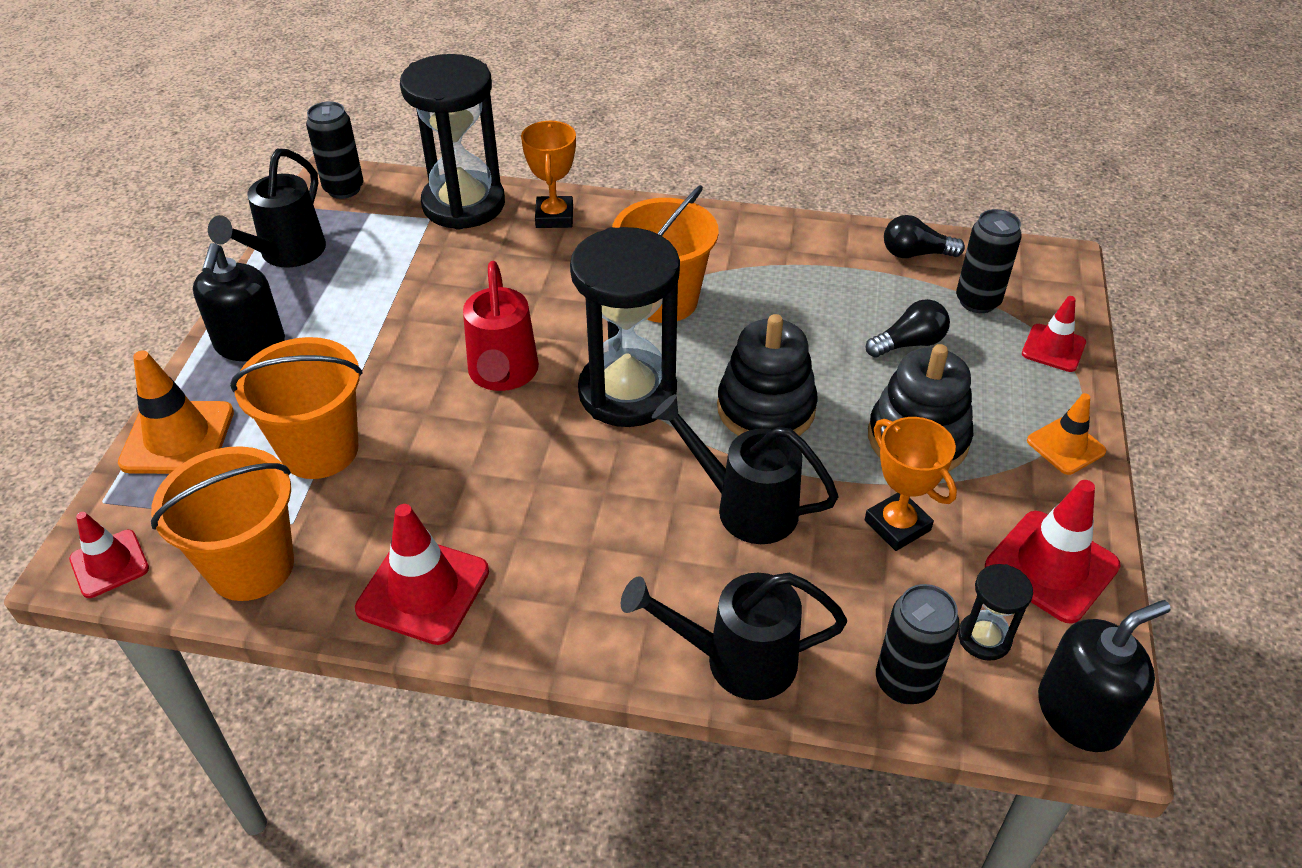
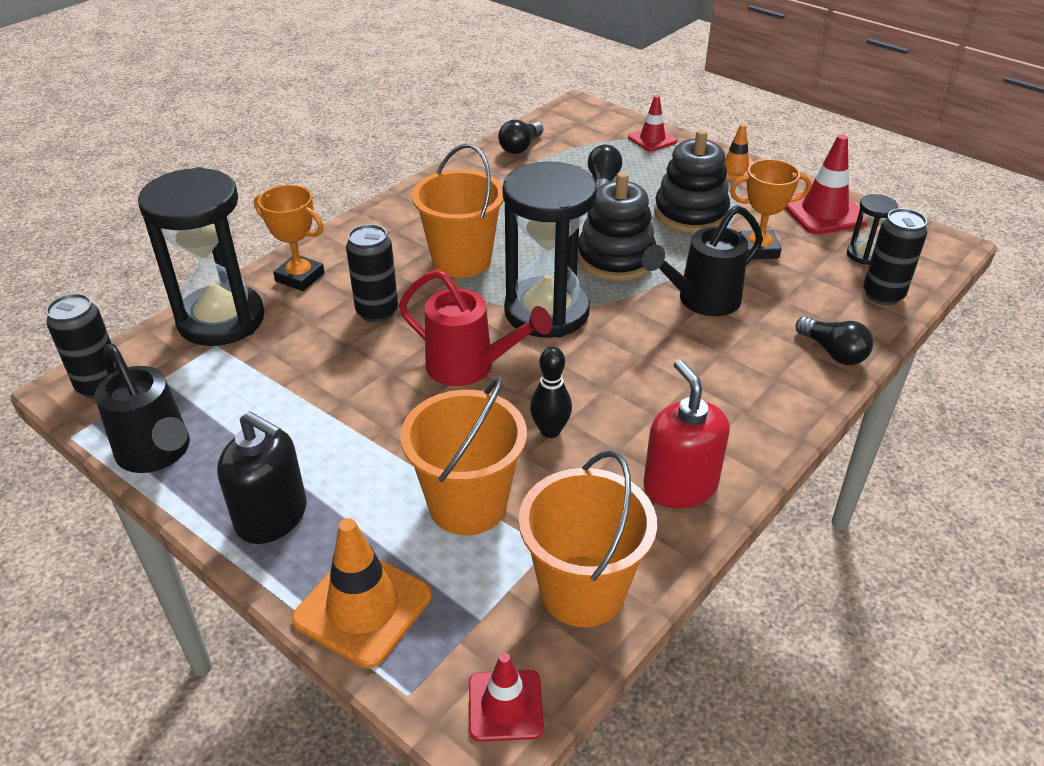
camera: 60 degrees left, 5 degrees down
(423, 590) = (680, 485): red traffic cone -> red soap dispenser
(447, 465) = (550, 431): none -> black bowling pin
(737, 660) = (833, 352): black watering can -> black light bulb
(977, 301) = (587, 145): black can -> black can (377, 312)
(1079, 713) = (932, 247): black soap dispenser -> none

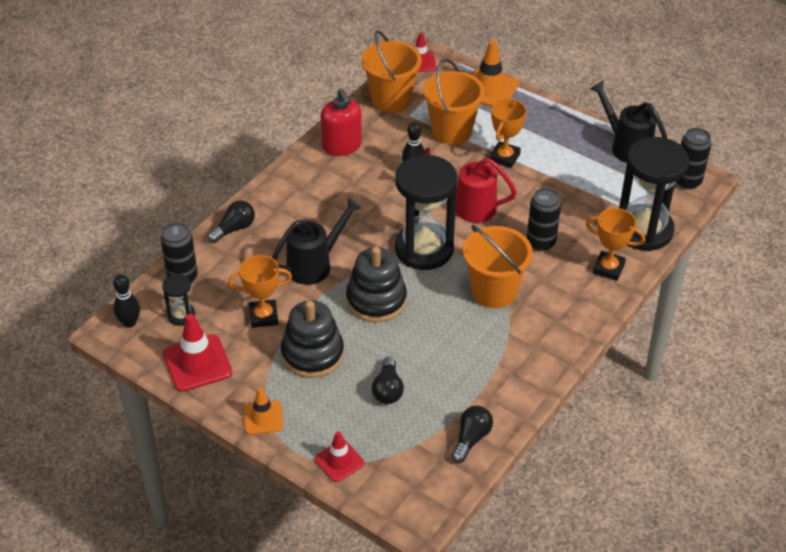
camera: 175 degrees right, 5 degrees up
(272, 516) = (548, 121): black soap dispenser -> none
(384, 445) = (504, 157): none -> orange trophy
(833, 352) = (234, 229): black light bulb -> black light bulb turned 90 degrees clockwise
(927, 251) = (129, 322): none -> black bowling pin

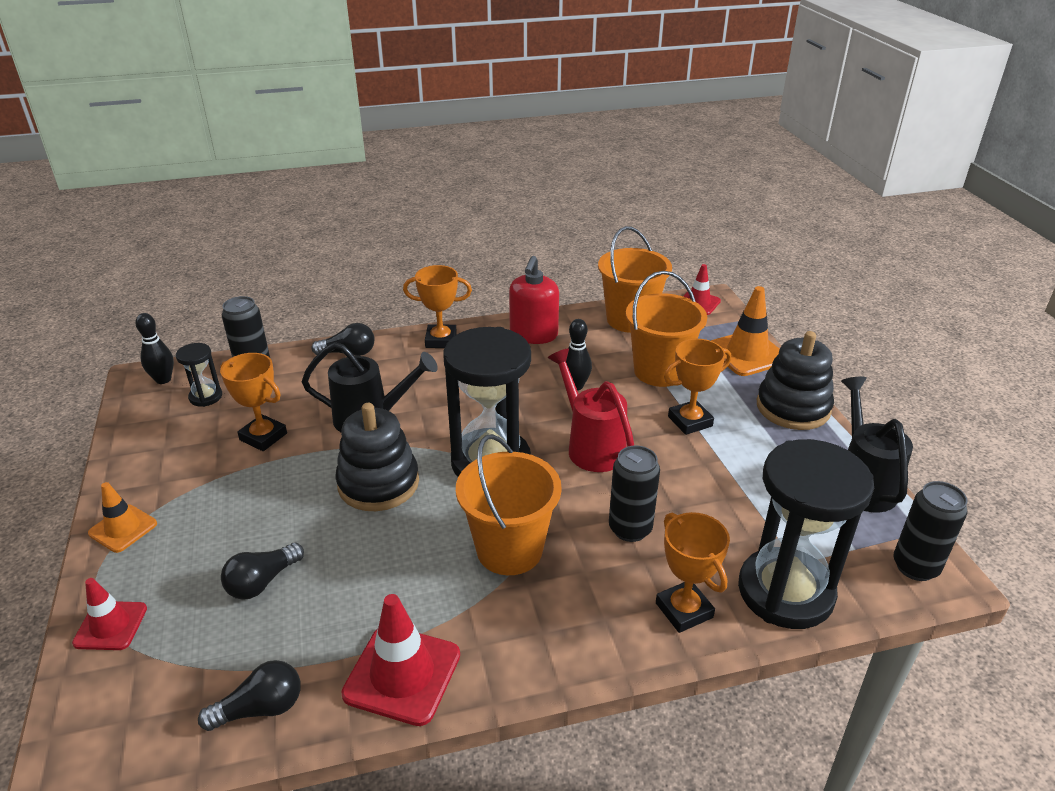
camera: 40 degrees right, 10 degrees down
(197, 363) = (154, 443): red traffic cone -> red traffic cone (402, 674)
(285, 184) = (441, 340): none -> orange trophy
(312, 354) = (251, 497): black stacking toy -> black stacking toy (793, 407)

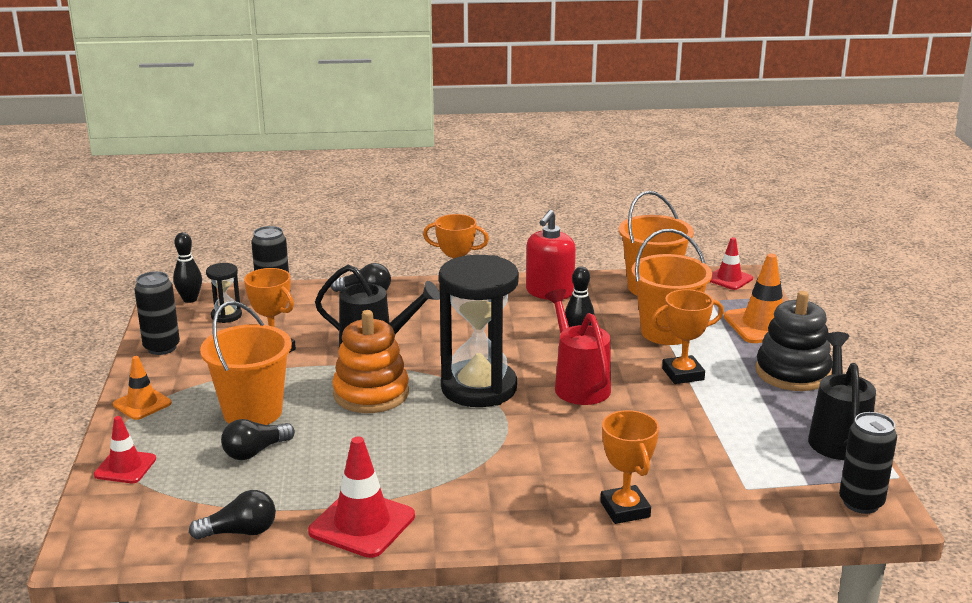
camera: 10 degrees right, 10 degrees down
(378, 483) = (371, 393): black stacking toy -> orange stacking toy
(509, 550) = (478, 452): orange bucket -> orange bucket (252, 412)
(630, 529) = (595, 448): black can -> black can (161, 347)
(785, 592) = (726, 507): black hourglass -> none

